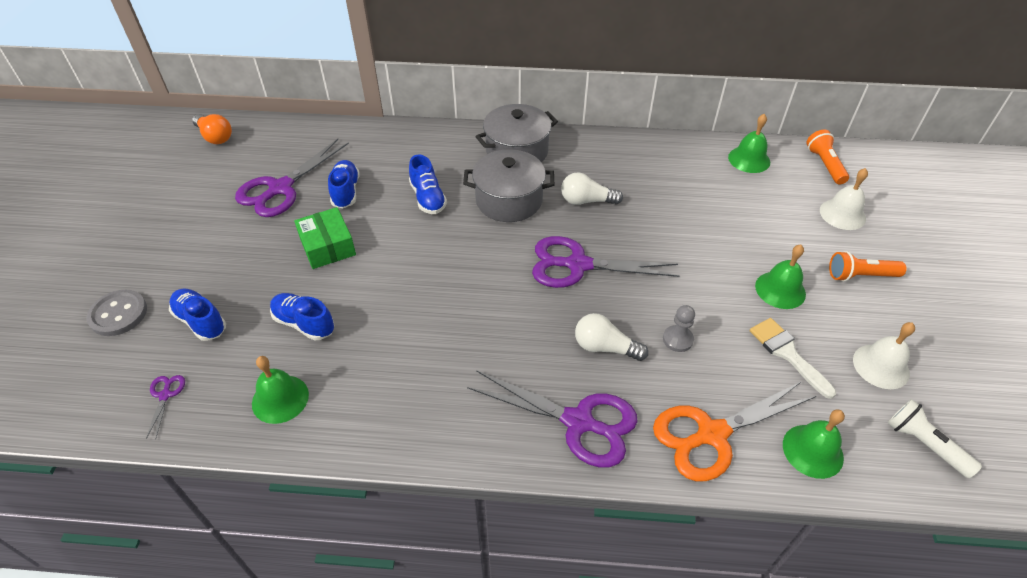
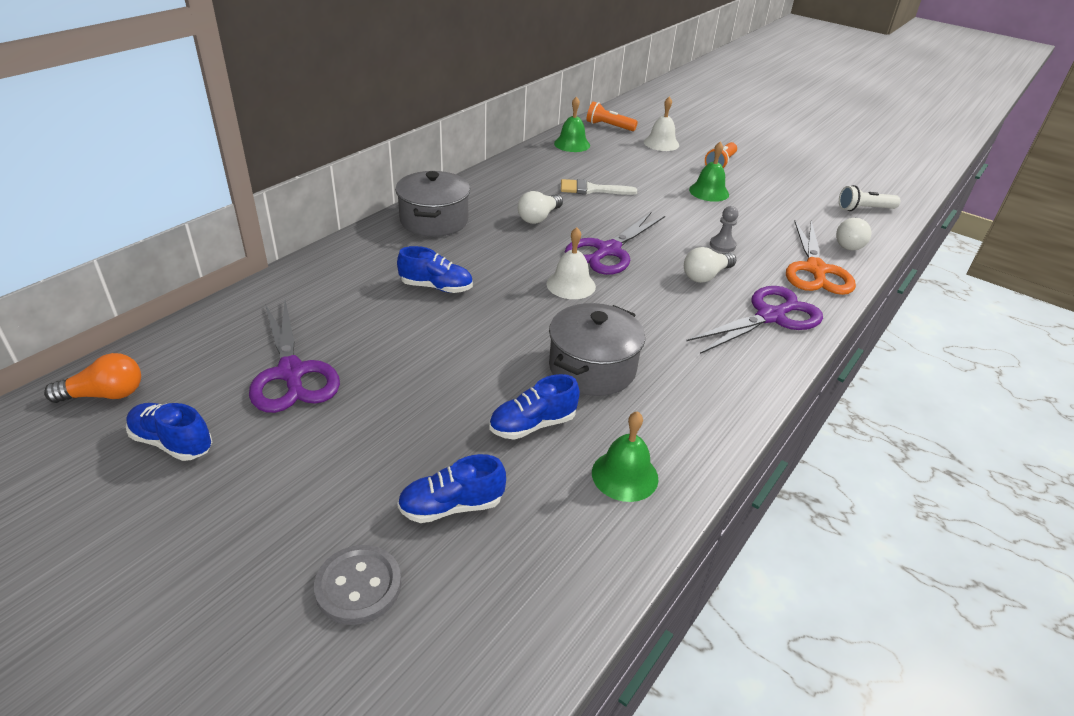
camera: 60 degrees left, 10 degrees down
(165, 395) = (546, 571): purple scissors -> none
(327, 246) = (433, 371): green box -> none
(346, 192) = (360, 331): blue shoe -> blue shoe (172, 442)
(509, 200) = (494, 249): grey pot -> grey pot (592, 368)
(787, 353) = (766, 215): white brush -> white brush (591, 189)
(812, 451) = (849, 243): green bell -> white light bulb
(881, 366) = (798, 193): white bell -> white bell (571, 285)

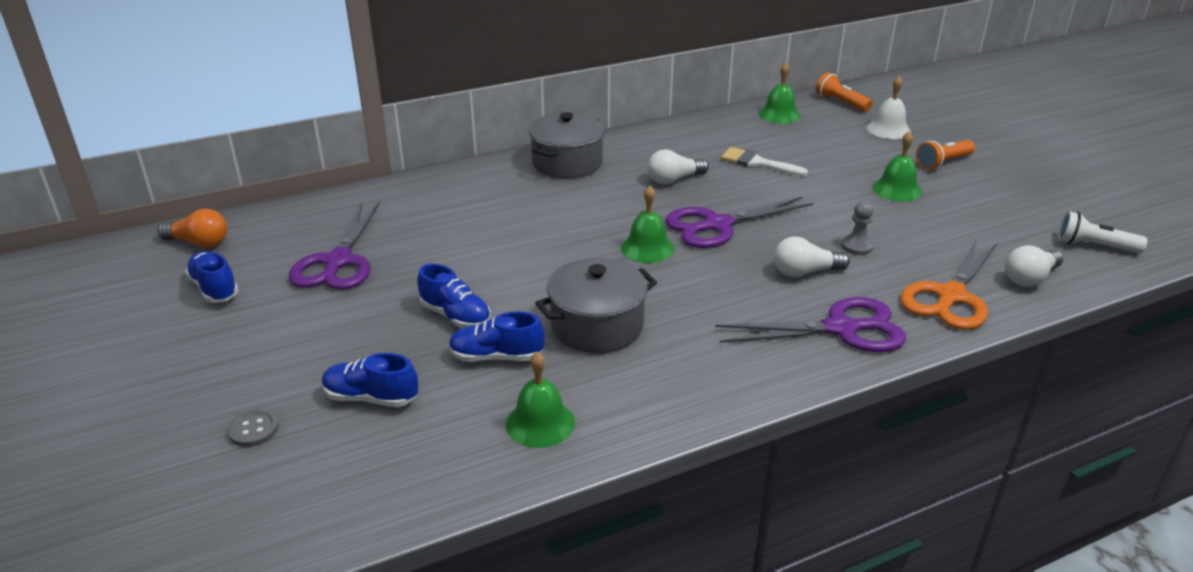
camera: 30 degrees right, 5 degrees down
(358, 586) = (253, 429): grey button -> grey button, size x0.64
(436, 287) = (516, 221): blue shoe -> blue shoe (456, 316)
(571, 285) = (647, 248): white bell -> green bell

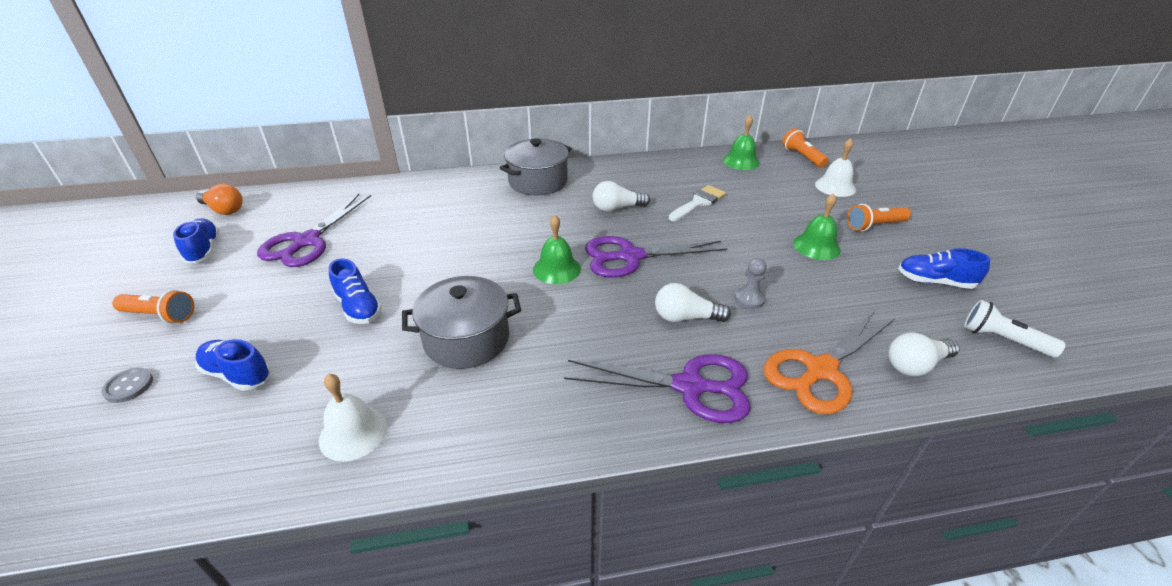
camera: 15 degrees right, 5 degrees up
(224, 361) = (160, 315): none -> orange flashlight
(496, 357) = (363, 354): blue shoe -> blue shoe (934, 282)
(540, 423) = (353, 433): green bell -> white bell
(757, 163) = (698, 203): white brush -> white brush turned 90 degrees clockwise

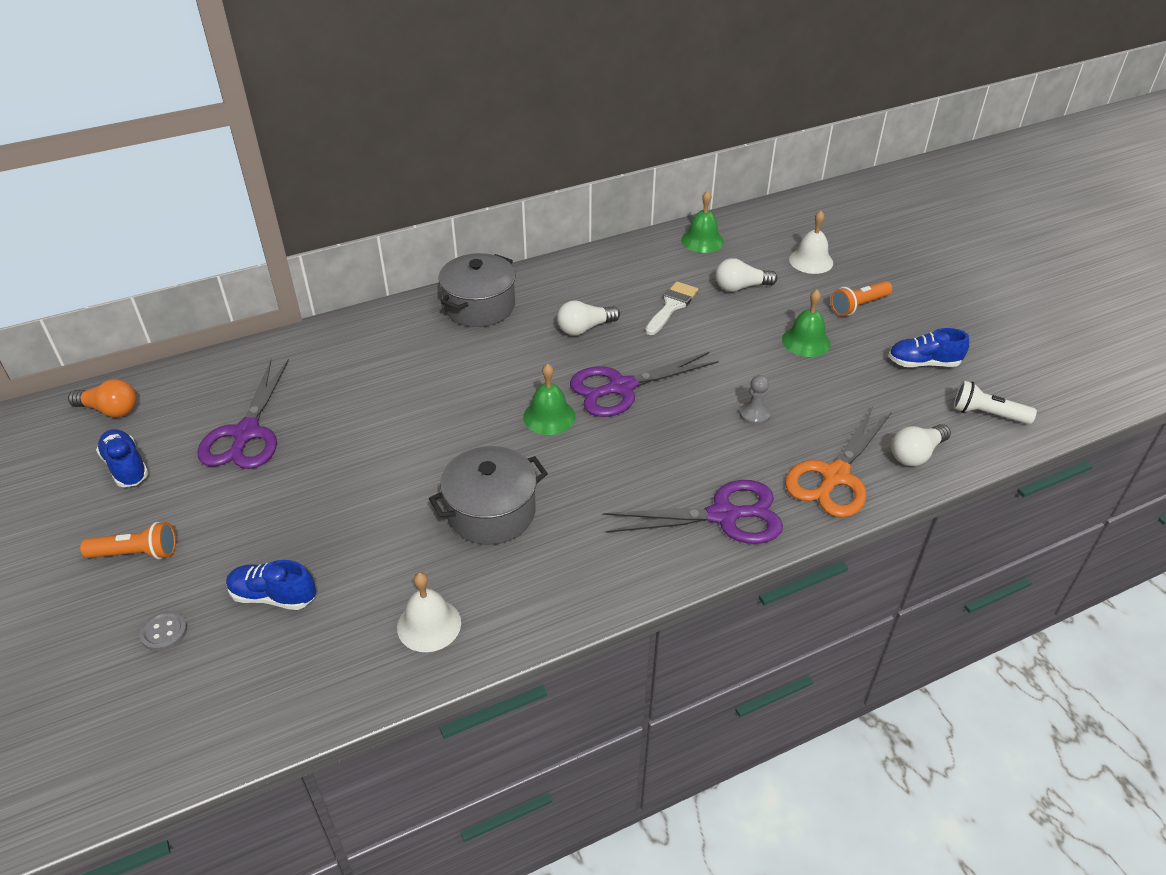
camera: 15 degrees left, 5 degrees up
(358, 307) = (357, 501): blue shoe -> none
(685, 317) = (699, 447): white light bulb -> white light bulb (741, 287)
(802, 157) = (768, 224): orange flashlight -> none

